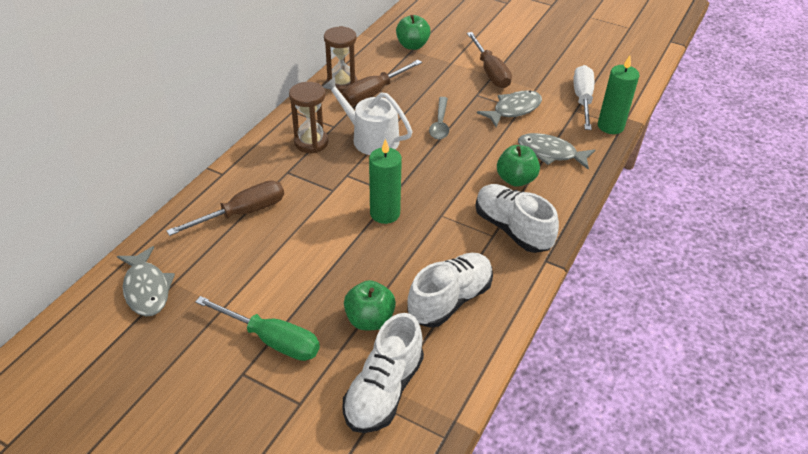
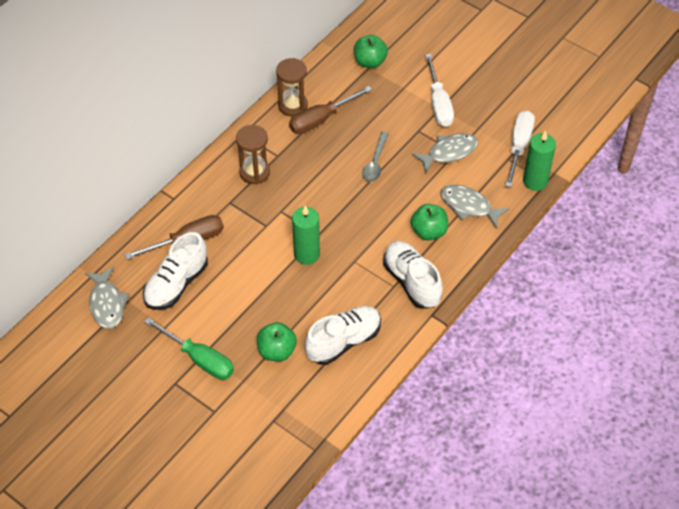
camera: 10 degrees right, 10 degrees up
(370, 138) = (308, 172): white watering can -> none
(384, 390) = (277, 409): white shoe -> white shoe (176, 284)
(490, 72) = (439, 103): brown screwdriver -> white screwdriver

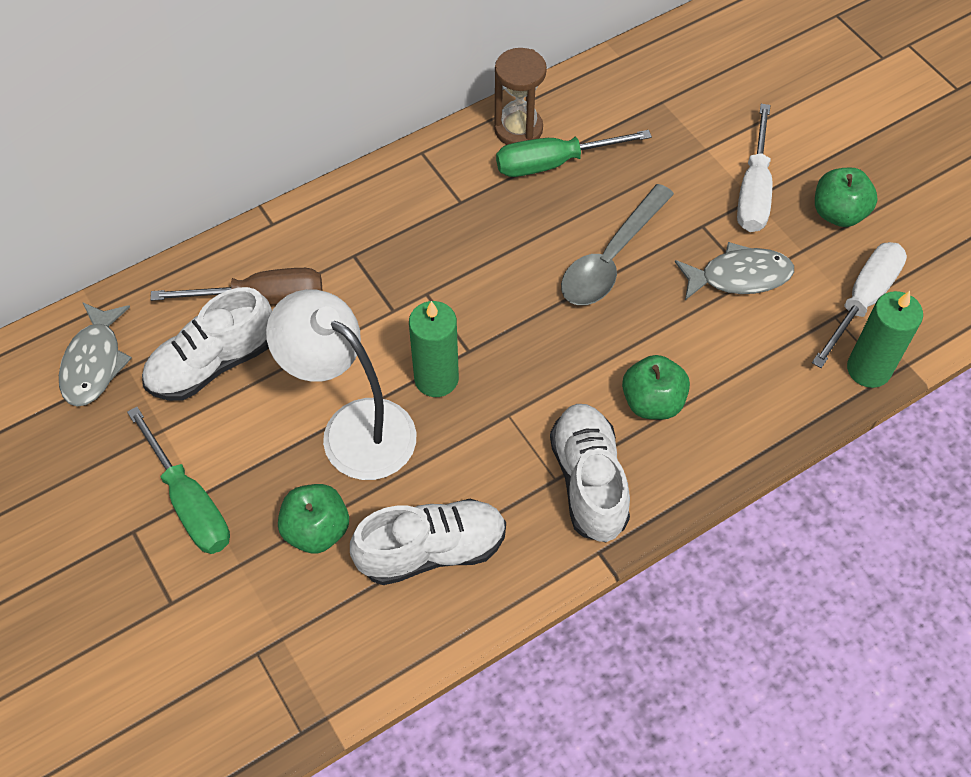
camera: 20 degrees right, 5 degrees up
(254, 172) = (413, 218): brown hourglass -> none
(272, 293) = (353, 427): none -> white lamp
(321, 119) = (553, 163): brown screwdriver -> green screwdriver
(370, 62) = (668, 93): green apple -> green apple (838, 213)
(375, 162) = (611, 258): grey spoon -> grey spoon, size x1.55
(468, 206) = (737, 378): grey fish -> none

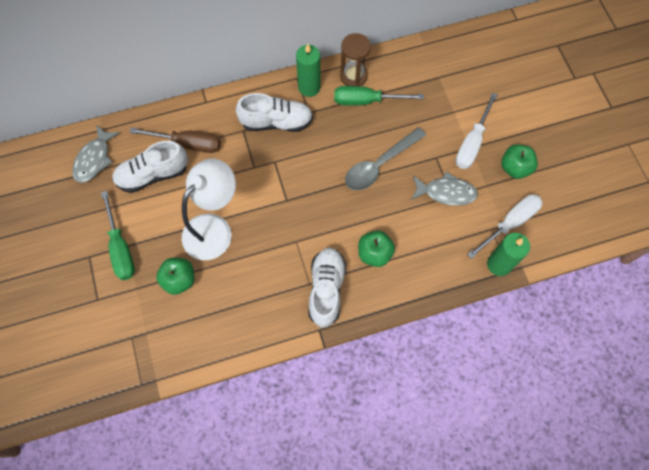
camera: 15 degrees right, 10 degrees up
(353, 427) = (214, 228): white lamp -> white lamp turned 75 degrees clockwise
(432, 550) = (234, 306): white shoe -> white shoe (276, 122)
(436, 378) = (265, 211): green candle -> green candle (309, 87)

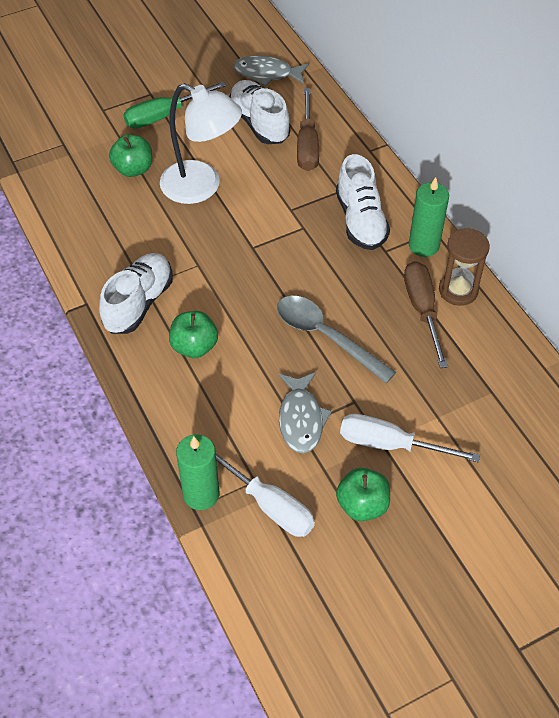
camera: 80 degrees right, 15 degrees down
(326, 289) = (138, 303): white shoe -> white shoe turned 60 degrees counterclockwise
(366, 101) = (422, 310): green screwdriver -> brown screwdriver

